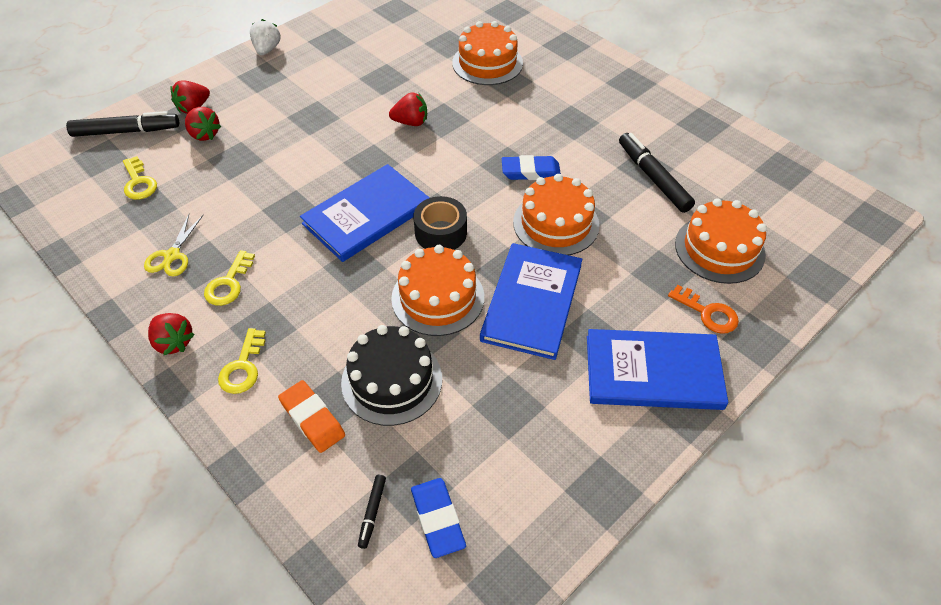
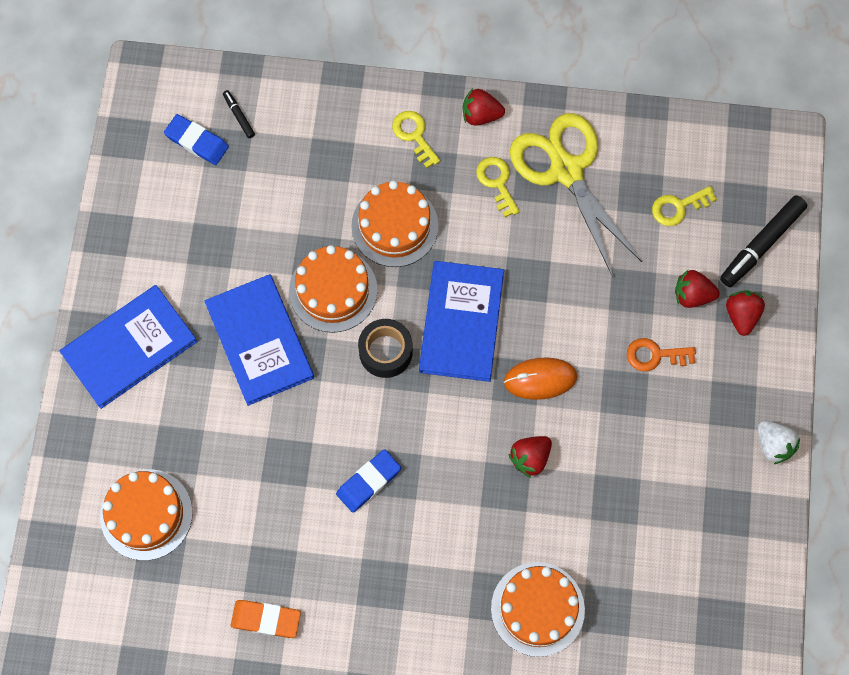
camera: 140 degrees right, 20 degrees up
(139, 182) = (678, 207): yellow key -> yellow key turned 45 degrees counterclockwise
(172, 256) = (566, 170): yellow scissors -> yellow scissors, size x2.17
(312, 419) = (332, 139): orange eraser -> orange eraser (266, 619)
(355, 153) = (540, 379): none -> orange mouse
(392, 380) = (305, 202): black cake -> none
(556, 223) = (300, 436): orange cake -> orange cake (394, 226)
(653, 178) = (254, 562): black marker -> none
(707, 313) = (119, 435): orange key -> orange key (655, 355)

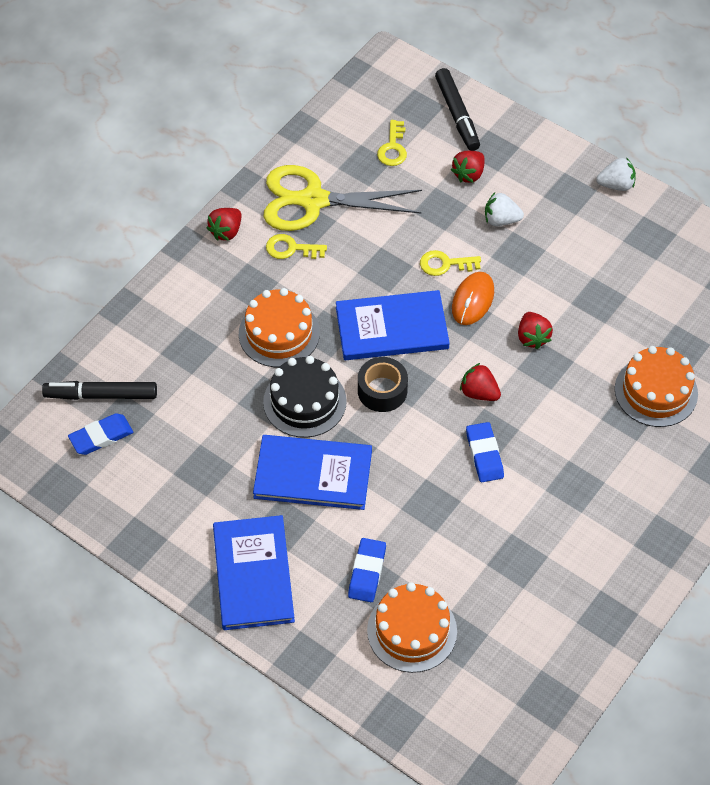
camera: 60 degrees left, 15 degrees down
(184, 443) = (367, 572): none -> blue eraser
(239, 116) = (101, 395): black marker -> black marker, size x2.08
(266, 619) = (556, 583): orange eraser -> none
(333, 290) = (304, 401): orange cake -> black cake
(414, 135) = (210, 283): yellow key -> yellow key (445, 264)
(461, 322) = (392, 328): blue book -> blue book turned 45 degrees counterclockwise
(655, 355) = (501, 220): orange key -> white strawberry
(741, 315) = (504, 153): red strawberry -> red strawberry (479, 392)

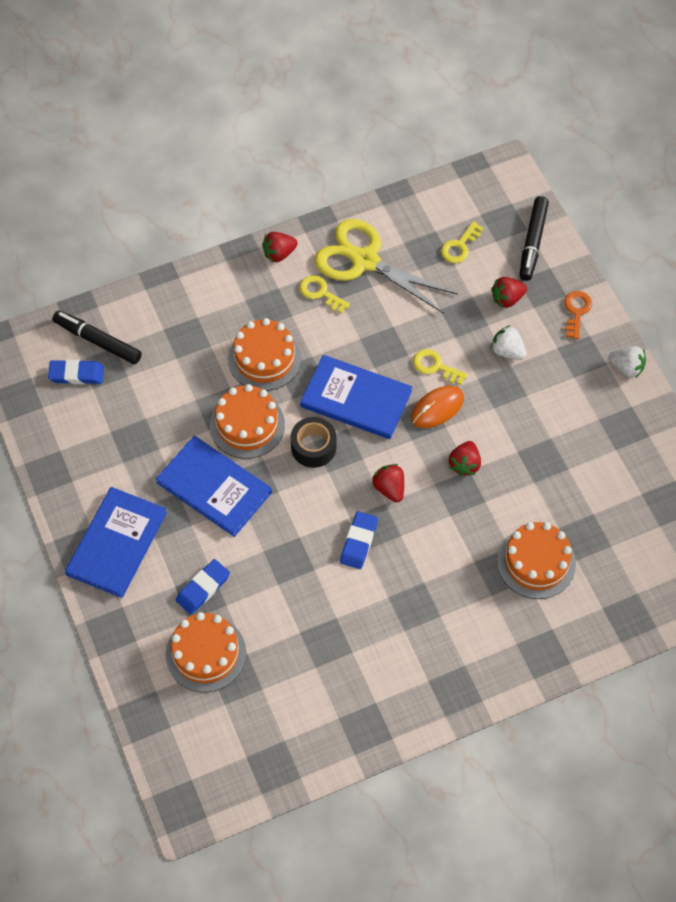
camera: 30 degrees right, 5 degrees up
(304, 401) = (247, 425): black cake -> orange cake
(538, 157) = (576, 311): none -> orange key

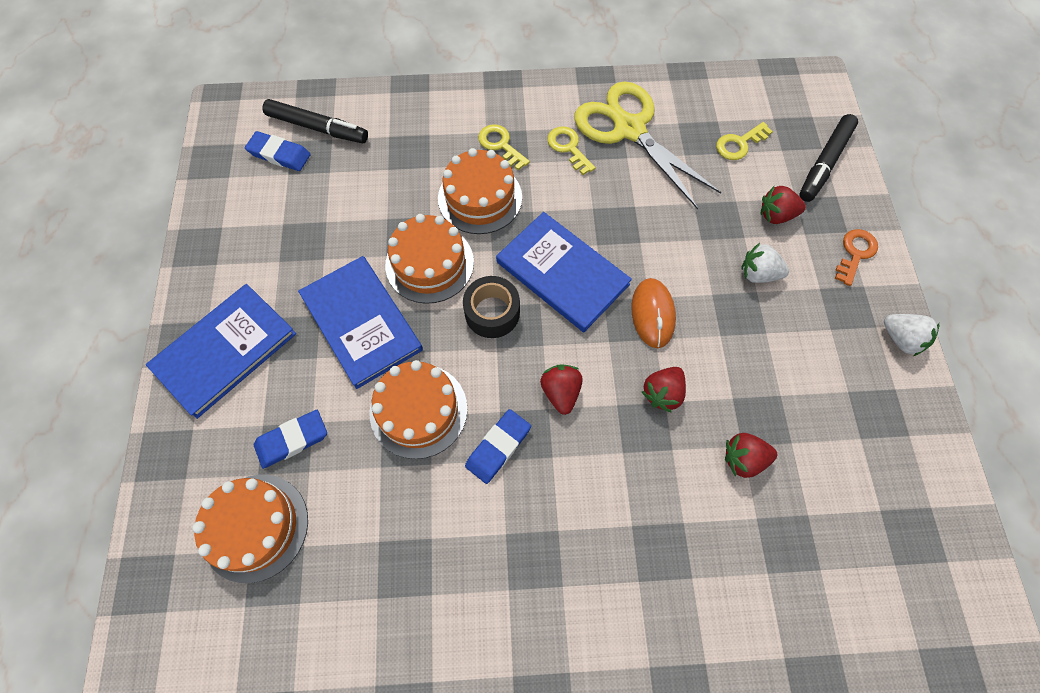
camera: 20 degrees right, 5 degrees up
(98, 341) = (317, 128): black marker -> black marker turned 150 degrees clockwise
(279, 254) = (541, 97): red strawberry -> red strawberry (743, 459)
(435, 366) = (667, 265): yellow key -> yellow key (500, 145)
(437, 408) = (652, 314): orange mouse -> orange mouse turned 75 degrees counterclockwise
(507, 351) = (758, 274): white strawberry -> white strawberry turned 45 degrees counterclockwise
(536, 562) = (712, 557): orange cake -> orange cake (418, 410)

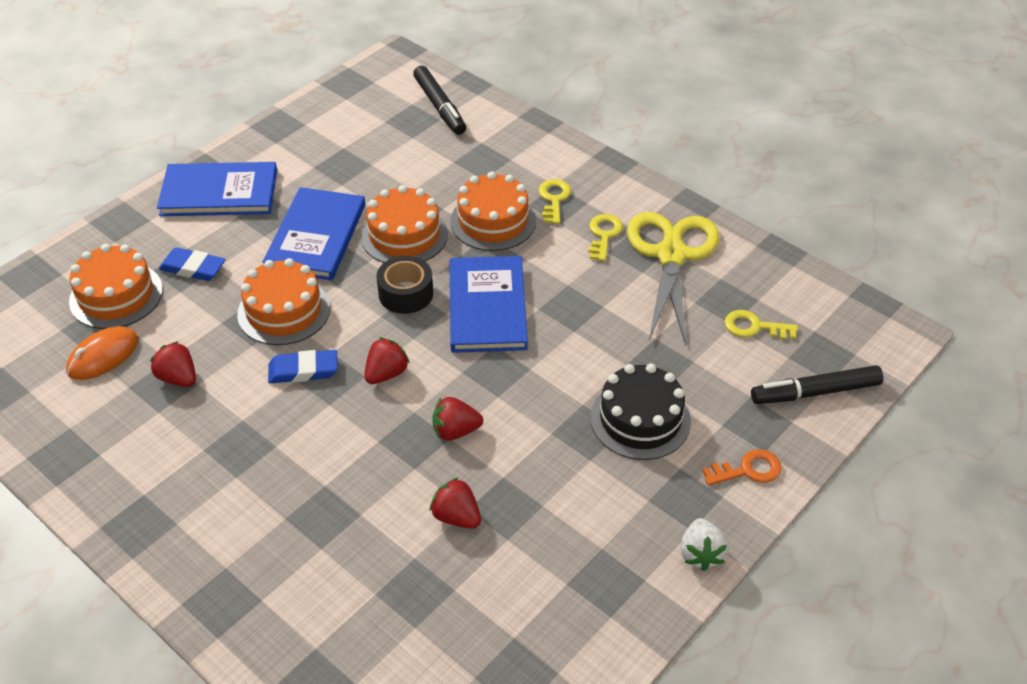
camera: 45 degrees right, 20 degrees down
(279, 154) = (394, 106): blue eraser -> none
(652, 314) = (518, 380): orange mouse -> orange mouse (103, 356)
(758, 274) = (640, 419): white strawberry -> black cake
(776, 215) = (715, 394): red strawberry -> red strawberry (178, 378)

